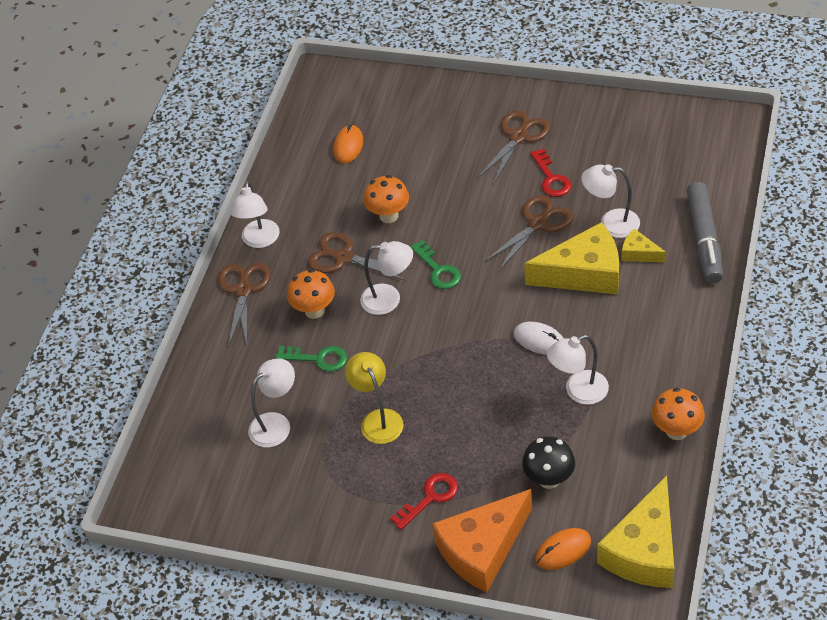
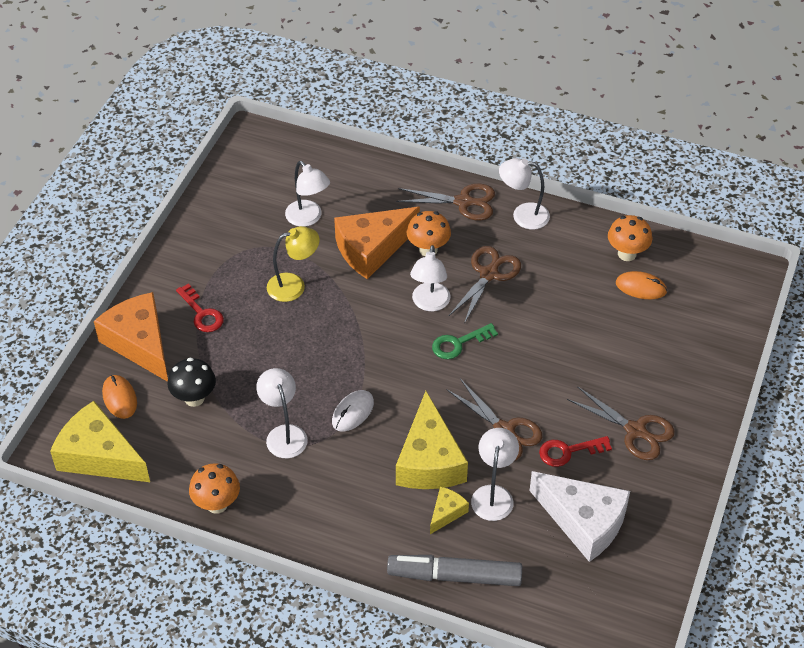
camera: 90 degrees right, 0 degrees up
(318, 359) = (372, 249): green key -> orange cheese
(389, 216) = (537, 312): orange mushroom -> orange mushroom (627, 254)
(624, 162) = (583, 522): none -> white cheese

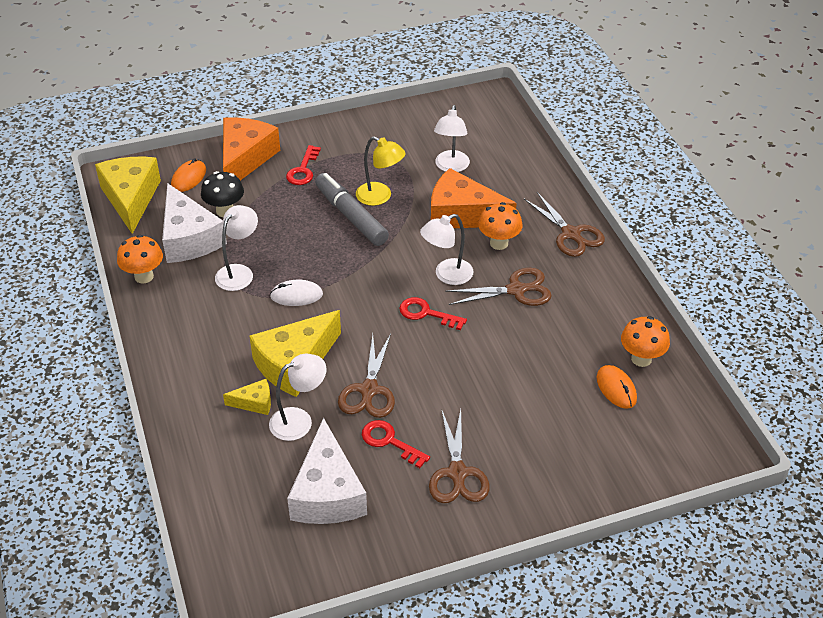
camera: 50 degrees right, 5 degrees down
(202, 444) = (189, 238): none -> white cheese
(455, 576) = (198, 443): grey marker -> grey marker (351, 216)
(458, 343) = (426, 313): green key -> red key
(523, 215) = (601, 274): white lamp -> none

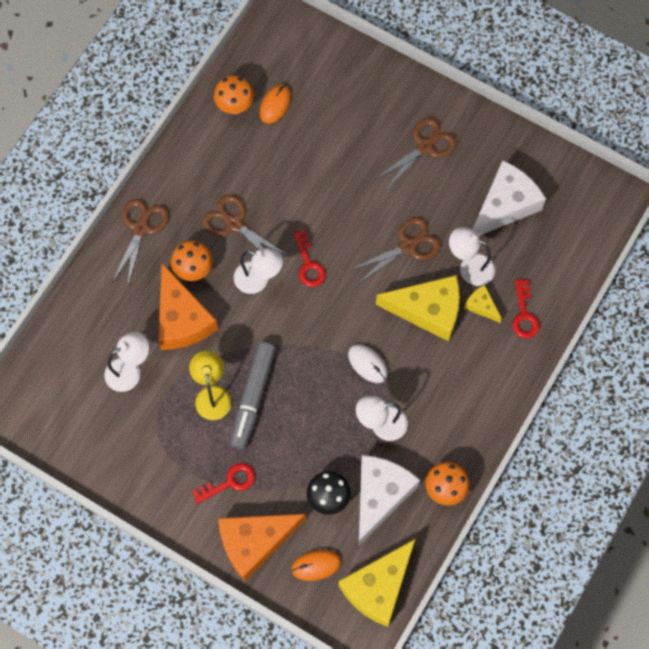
camera: 130 degrees left, 25 degrees up
(389, 441) = (437, 201): red key -> red key (524, 314)

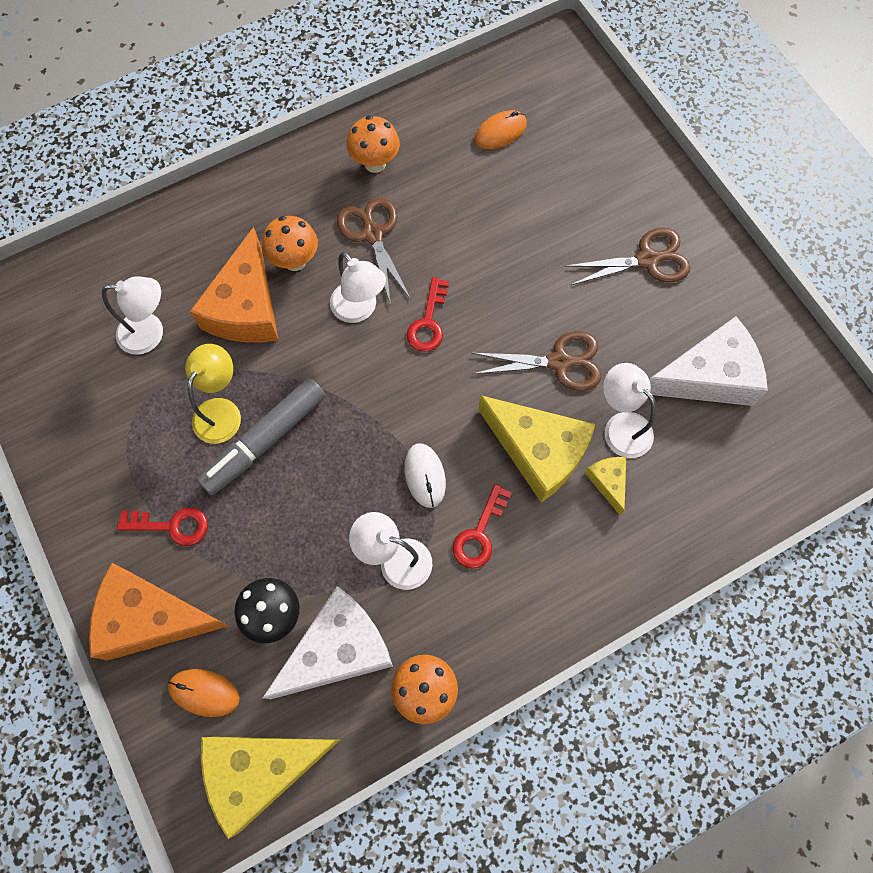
camera: 30 degrees right, 0 degrees up
(141, 228) = (269, 187): brown scissors -> none
(235, 106) = (455, 112): orange mushroom -> orange mushroom (375, 163)
(524, 314) = (657, 522): red key -> red key (479, 534)

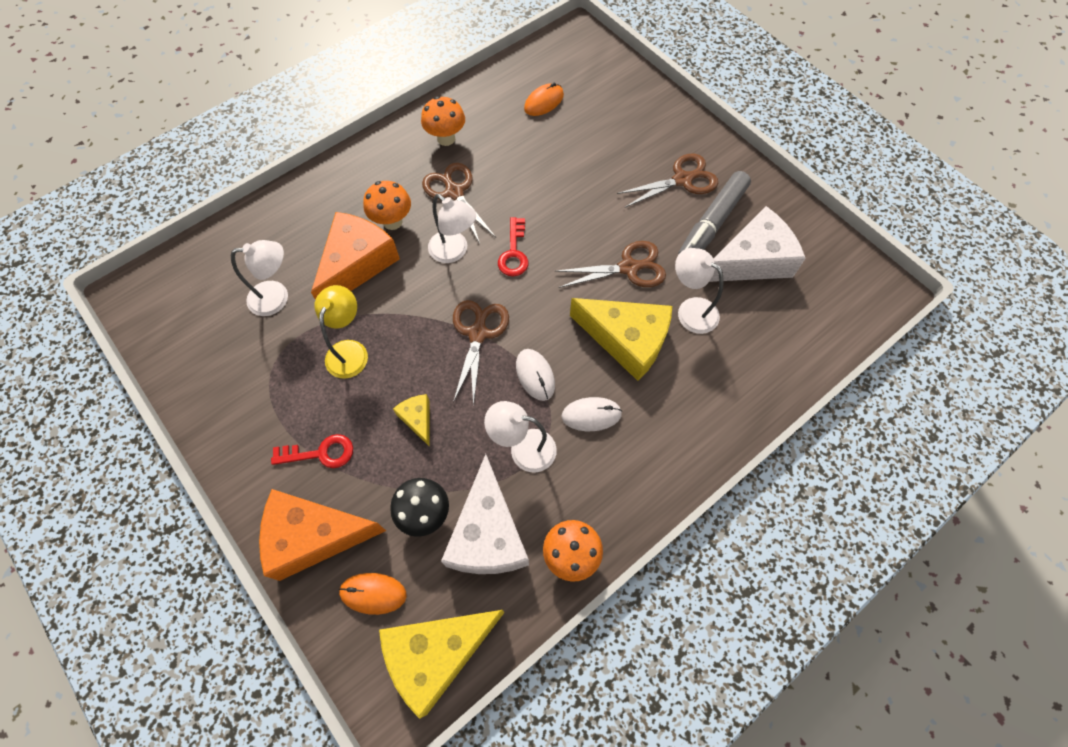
camera: 10 degrees left, 5 degrees down
(246, 307) = (357, 264): orange cheese -> orange cheese turned 150 degrees counterclockwise
(265, 440) = (392, 368): grey marker -> grey marker (712, 223)
(338, 649) = (487, 534): white cheese -> white cheese turned 135 degrees clockwise
(369, 414) = (478, 333): none -> brown scissors
(479, 534) = (591, 415): red key -> white mouse
(608, 482) = (690, 355): yellow cheese -> yellow cheese (417, 419)

